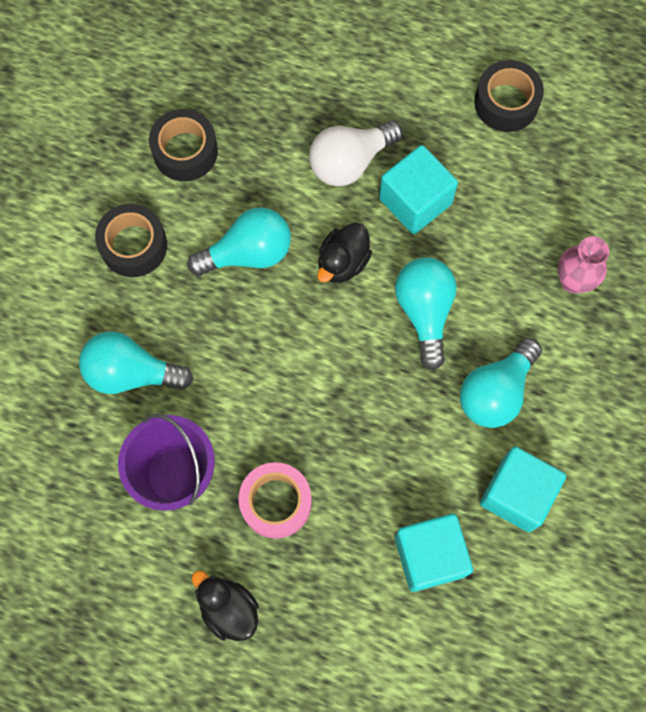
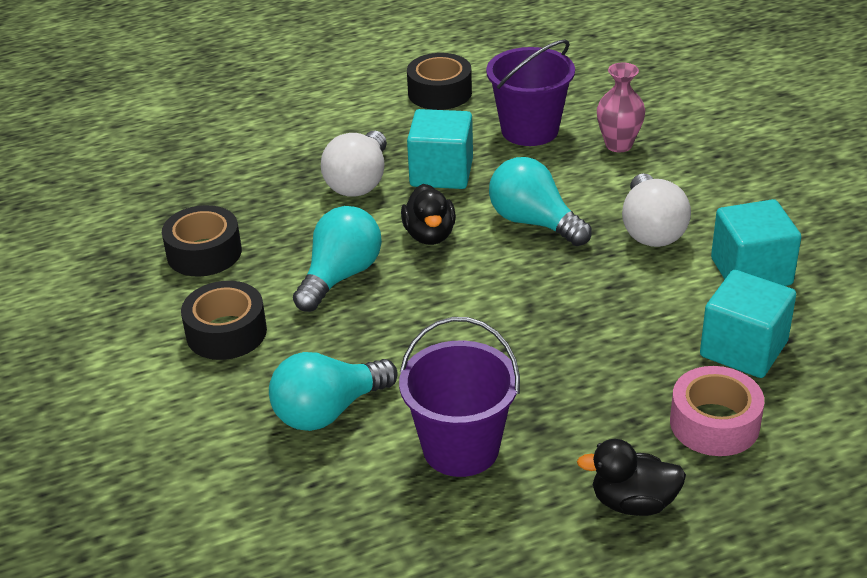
camera: 40 degrees left, 35 degrees down
(276, 502) = (574, 404): pink tape -> pink tape (714, 423)
(496, 392) = (651, 230): turquoise light bulb -> white light bulb
(526, 207) = (529, 130): none -> purple bucket

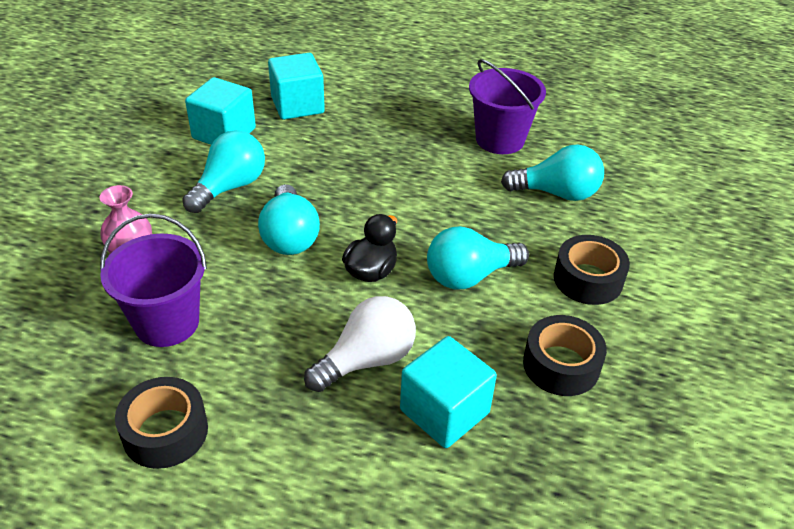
camera: 145 degrees left, 5 degrees up
(441, 173) = (292, 324): turquoise cube -> turquoise cube (444, 411)
(633, 503) = (444, 83): black duck -> none
(651, 230) = (230, 187): white light bulb -> turquoise light bulb
(714, 423) = (364, 88): pink tape -> none

